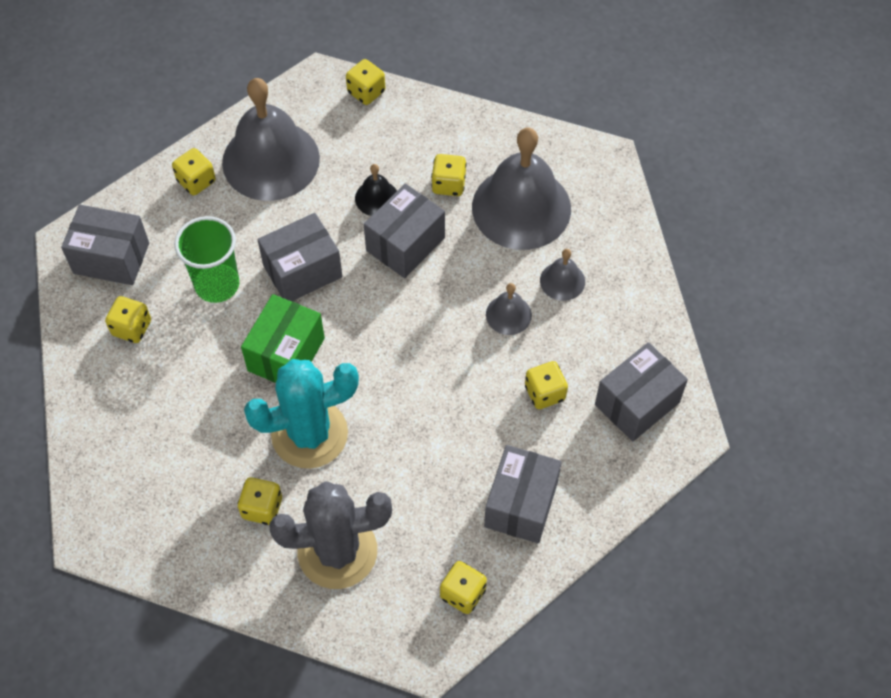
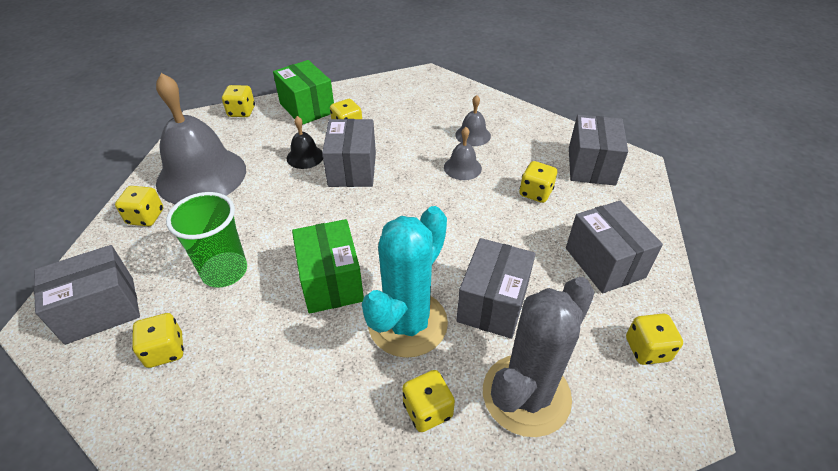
camera: 40 degrees left, 15 degrees down
(302, 271) = (291, 223): grey box -> grey box (492, 303)
(433, 128) = (307, 108): none -> green box
(521, 207) = (406, 116): grey bell -> none

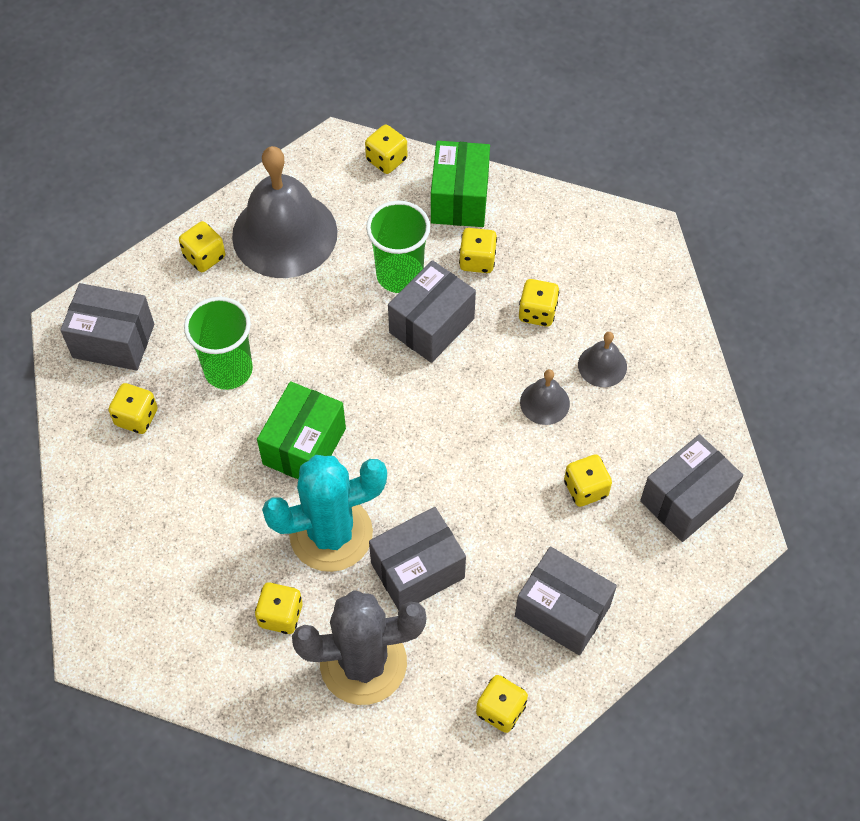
camera: 40 degrees right, 15 degrees up
(305, 157) = (399, 275): black bell -> green cup
(409, 132) = (537, 312): none -> yellow dice
(604, 262) = (562, 611): grey box -> grey box turned 75 degrees counterclockwise

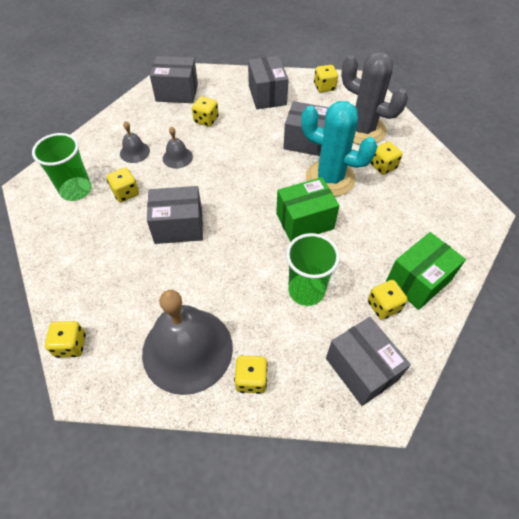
camera: 135 degrees left, 5 degrees down
(399, 275) = (159, 265): green cup -> green cup (76, 190)
(459, 199) = (73, 280): green box -> green box (418, 281)
(477, 260) = (114, 239): yellow dice -> none

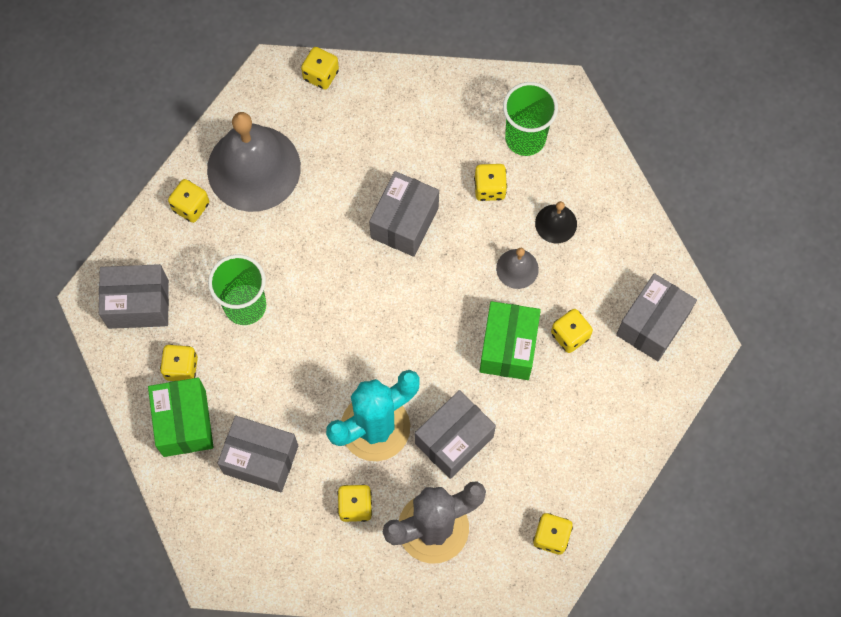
camera: 120 degrees right, 15 degrees up
(134, 152) = (556, 223): grey bell -> black bell
(267, 95) = (578, 444): grey box -> grey box (261, 459)
(304, 221) = (330, 357): green box -> green box (508, 348)

